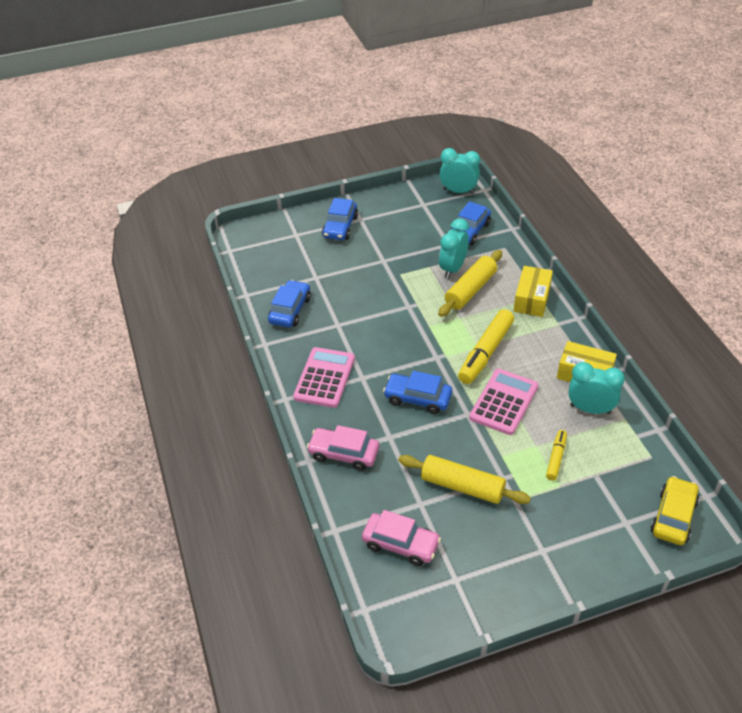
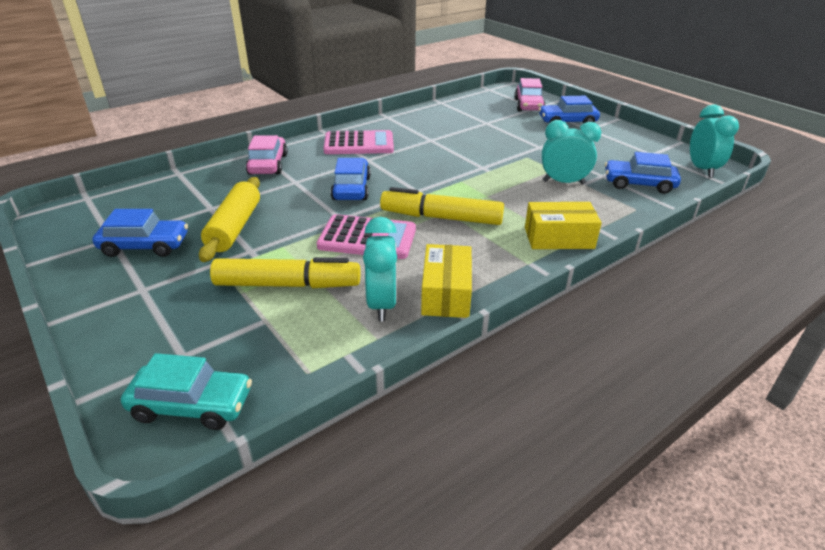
camera: 70 degrees right, 10 degrees down
(290, 310) = (435, 119): blue car -> blue car (145, 246)
(401, 544) = (159, 204): pink car -> pink car (528, 105)
(470, 290) = (538, 197): yellow rolling pin -> none
(556, 458) = (287, 284): yellow marker -> yellow marker, size x1.87
(673, 516) = (192, 405): yellow car -> turquoise car

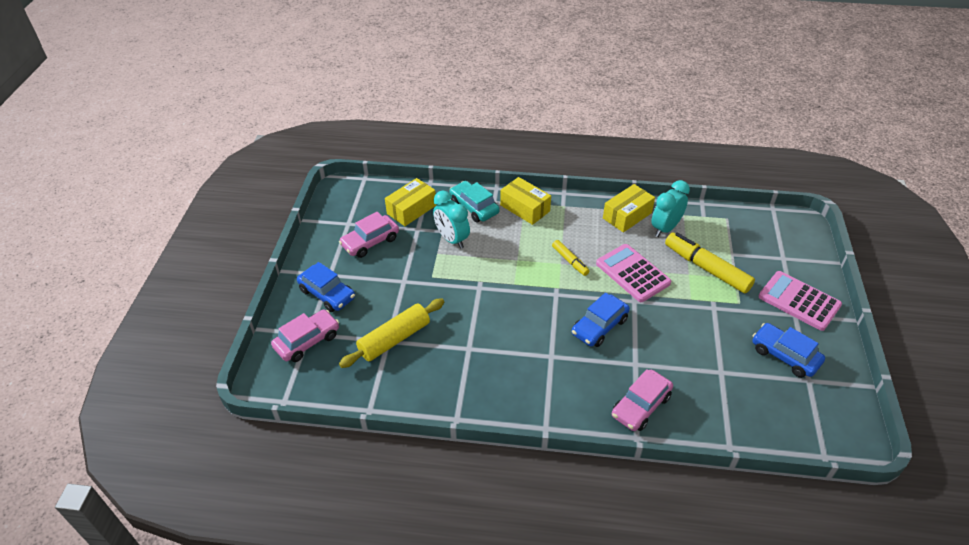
camera: 135 degrees left, 10 degrees up
(192, 405) = (786, 232): turquoise car -> turquoise car (474, 207)
(234, 227) = (713, 337): yellow rolling pin -> yellow rolling pin (394, 339)
(359, 144) = (535, 385): pink calculator -> pink calculator (799, 301)
(441, 218) = (570, 261): yellow marker -> yellow marker, size x0.54
(611, 153) = (370, 242): none -> pink car
(639, 184) = (411, 209): blue car -> yellow box
(702, 169) = (351, 194): turquoise clock -> none

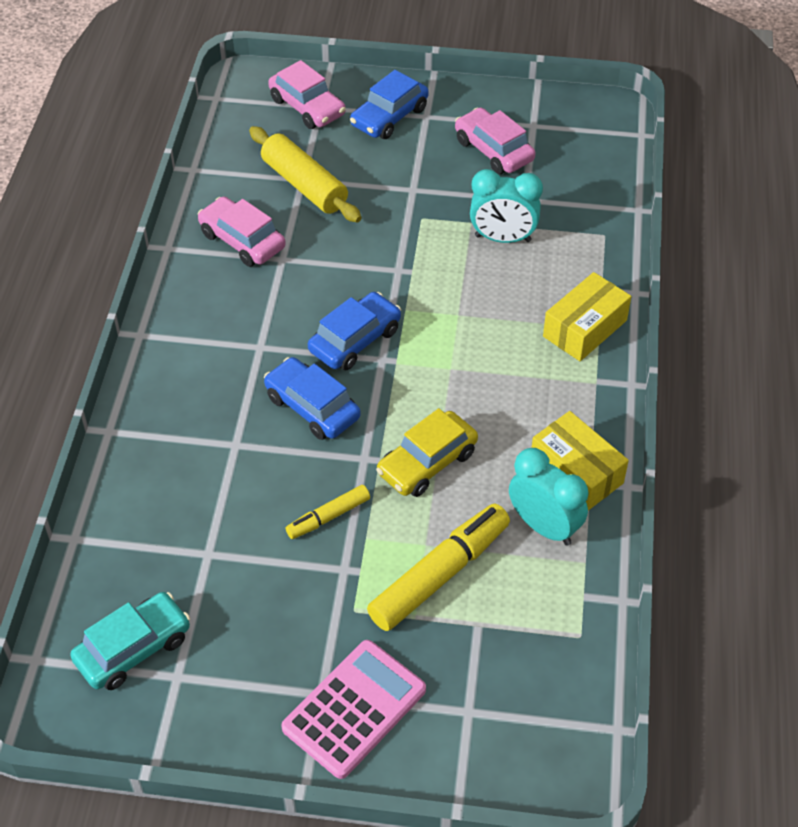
camera: 90 degrees right, 5 degrees up
(411, 209) = (570, 191): yellow box -> none
(452, 239) = (502, 238): turquoise clock -> turquoise clock turned 135 degrees counterclockwise
(474, 207) = (581, 264): turquoise car -> turquoise car (133, 648)
(570, 261) = (456, 381): yellow marker -> yellow marker (328, 517)
(632, 273) = (427, 463): pink calculator -> yellow car
(641, 406) = (159, 442): pink car -> pink car (242, 241)
(784, 355) = (231, 653): blue car -> blue car (355, 340)

